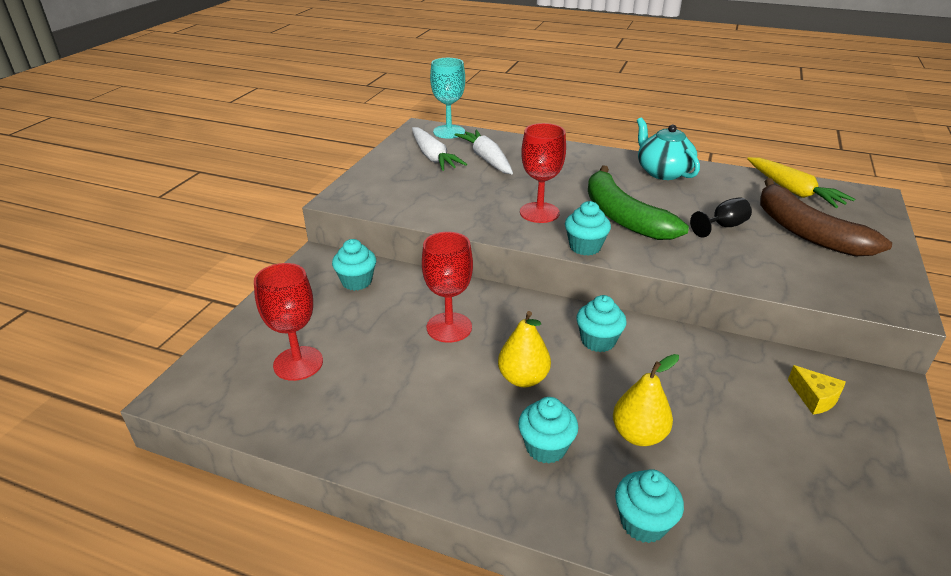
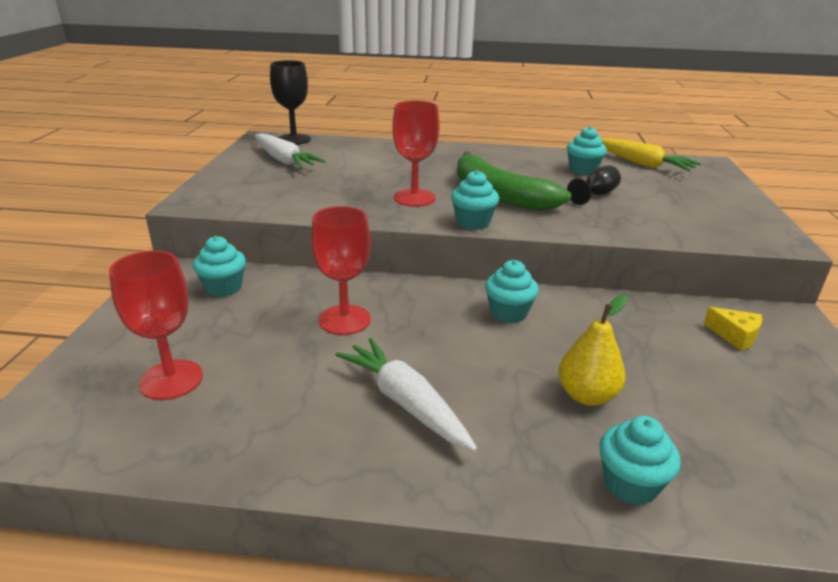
camera: 15 degrees left, 5 degrees down
(449, 132) = (294, 139): turquoise goblet -> black goblet
(486, 159) = (342, 159): white carrot -> white carrot (405, 402)
(523, 378) = (444, 359): yellow pear -> none
(546, 447) = (495, 424): turquoise cupcake -> turquoise cupcake (583, 170)
(663, 172) = (519, 158): turquoise teapot -> none
(806, 232) = (671, 193): brown banana -> none

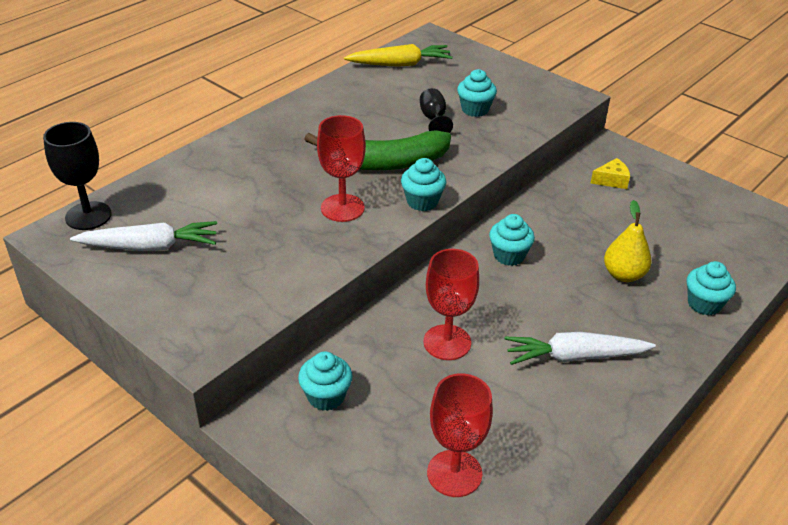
camera: 55 degrees left, 10 degrees up
(583, 170) = (381, 97): turquoise cupcake -> turquoise cupcake (475, 109)

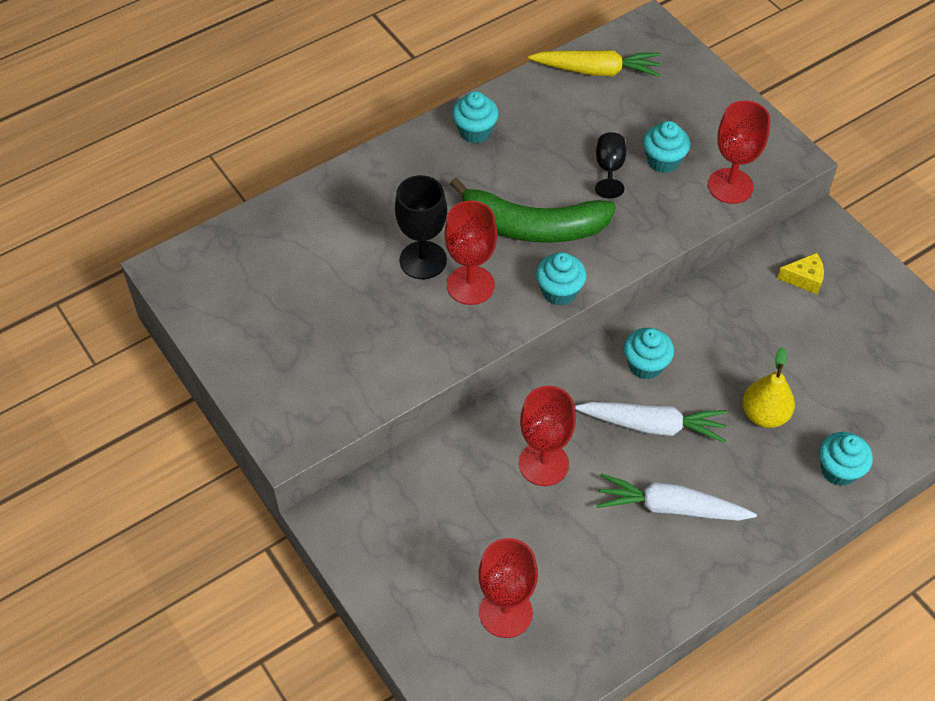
camera: 15 degrees right, 15 degrees up
(88, 216) = (206, 249): black goblet -> black goblet (423, 260)
(150, 247) = (262, 302): white carrot -> white carrot (652, 426)
(326, 396) = (405, 503): turquoise cupcake -> turquoise cupcake (475, 131)
(534, 118) = (730, 186): none -> red goblet

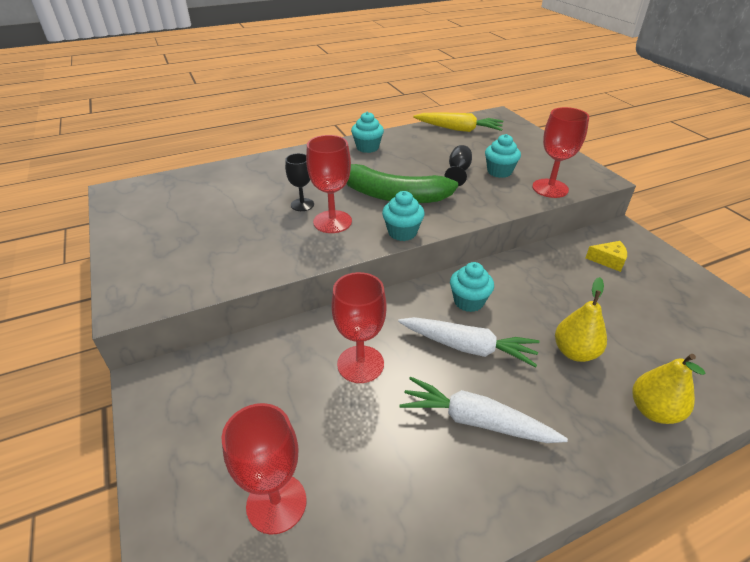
camera: 10 degrees right, 15 degrees down
(423, 260) = (302, 205): black goblet -> black goblet, size x0.63
(839, 470) = (653, 410): turquoise cupcake -> yellow pear

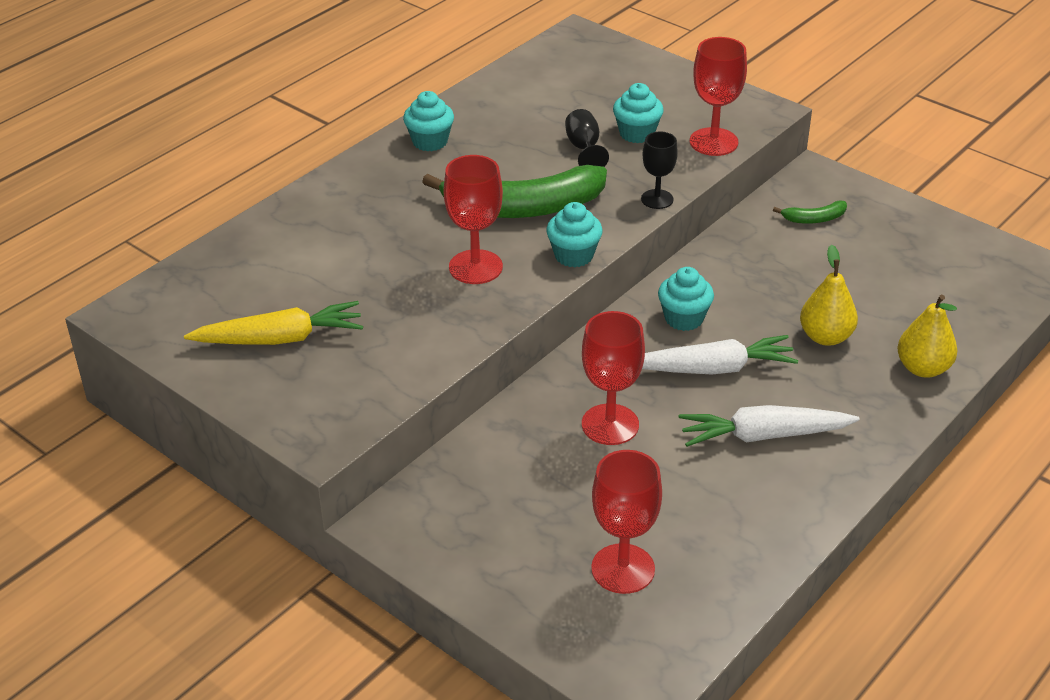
camera: 25 degrees left, 0 degrees up
(302, 205) = (415, 255): black goblet -> black goblet (657, 199)
(458, 129) = (538, 75): yellow carrot -> yellow carrot (280, 339)
(608, 260) = (814, 219): yellow cheese -> green banana

